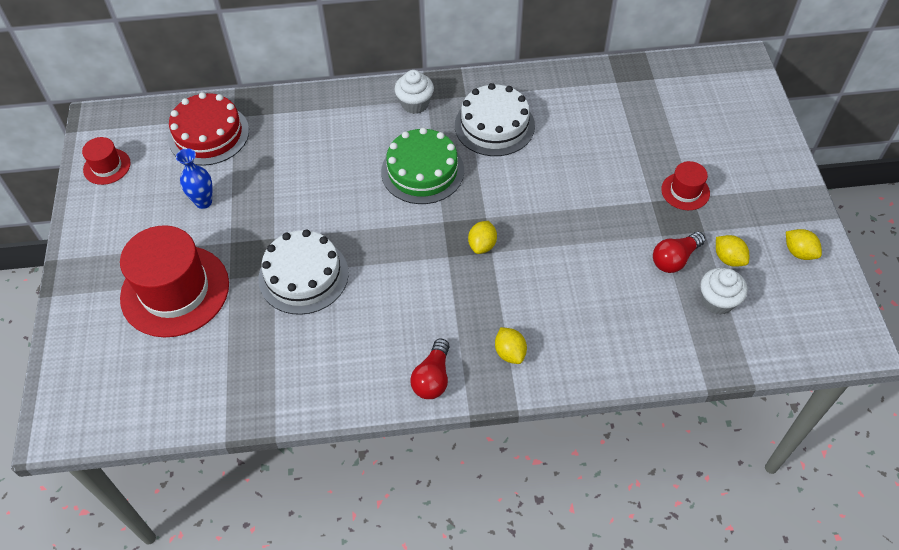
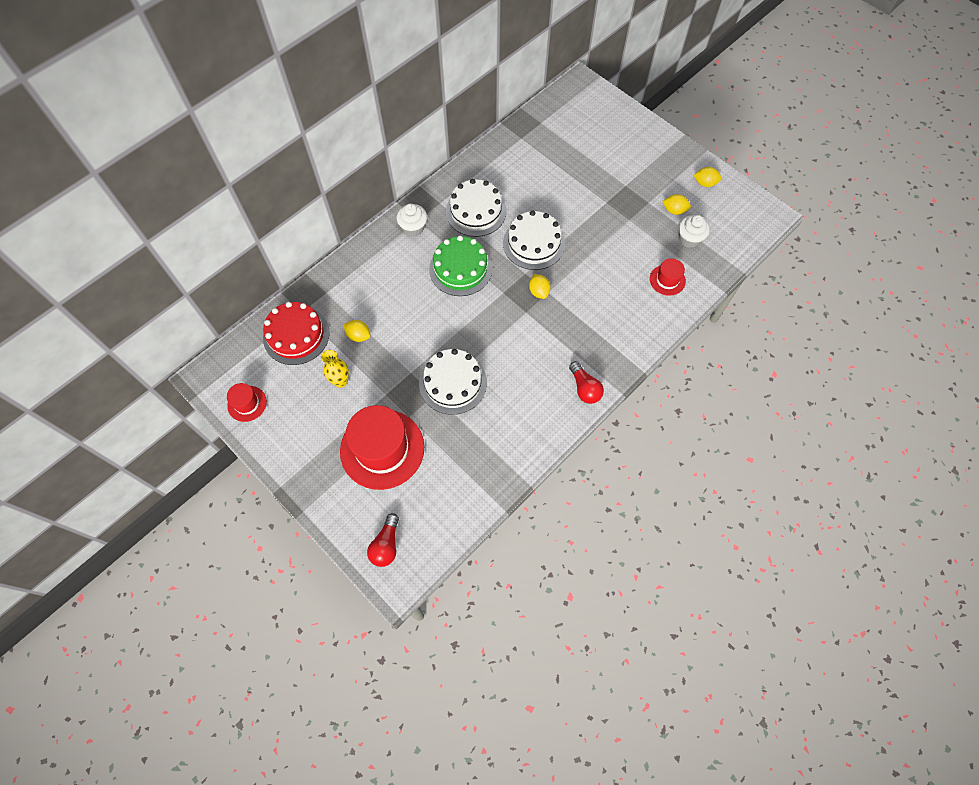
camera: 40 degrees left, 10 degrees up
(203, 202) = (341, 381): blue vase -> yellow vase
(510, 352) = (611, 344): yellow lemon -> yellow lemon (358, 335)
(525, 193) = (533, 243): none -> white cake
(675, 259) = (648, 229): red light bulb -> red light bulb (386, 545)
(685, 191) = (619, 184): red hat -> red hat (667, 280)

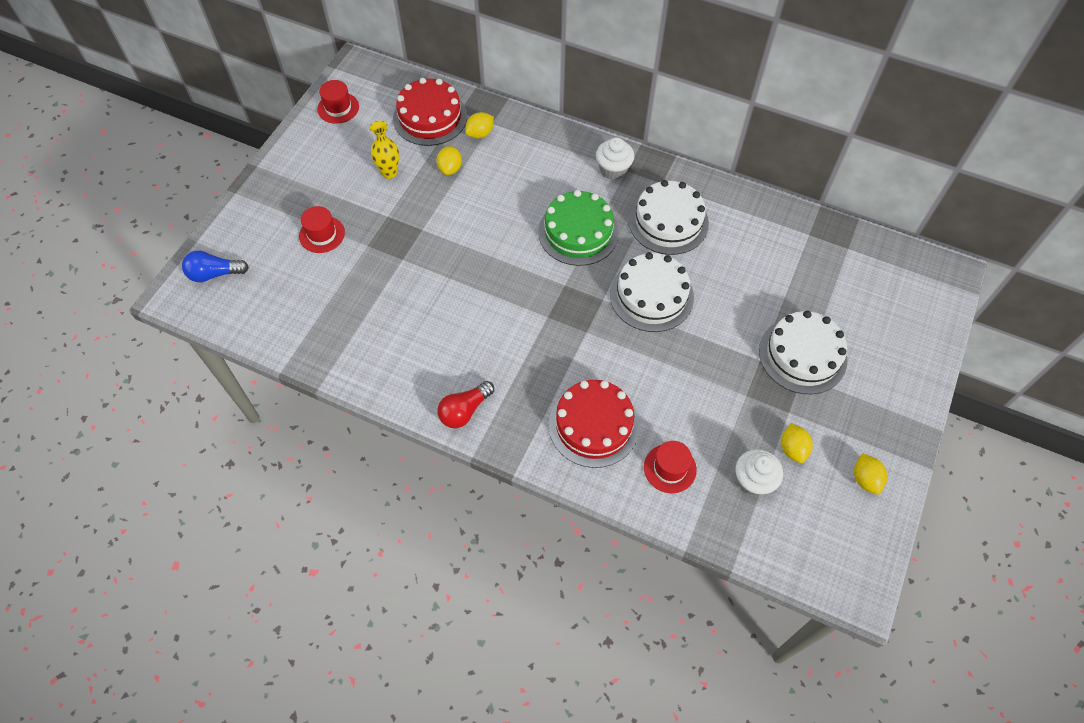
camera: 70 degrees right, 5 degrees down
(382, 449) = (322, 234): red hat -> red hat, size x0.48
(386, 545) = (214, 274): red light bulb -> blue light bulb
(453, 383) = (423, 272): white cake -> white cake (802, 355)
(539, 291) = (582, 322): yellow lemon -> yellow lemon (480, 134)
(622, 312) = (593, 425): none -> red cake

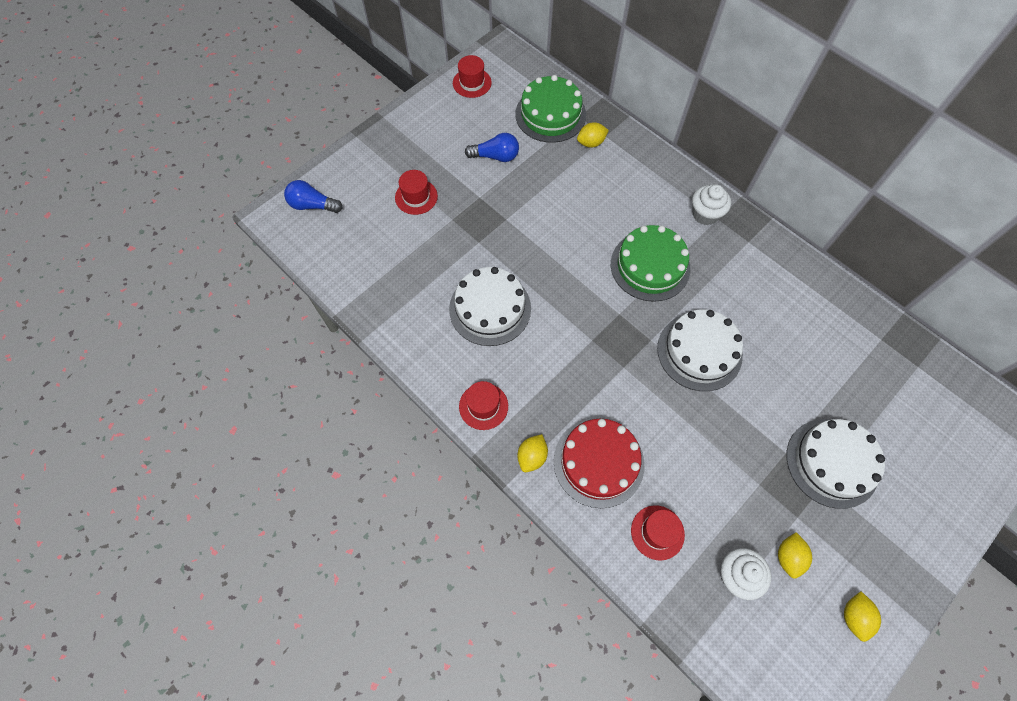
camera: 20 degrees right, 5 degrees up
(389, 172) = (495, 156): yellow vase -> blue light bulb
(430, 117) = (550, 114): red cake -> green cake
(450, 168) = (551, 168): yellow lemon -> yellow lemon (532, 457)
(464, 411) = (483, 406): red light bulb -> red hat
(668, 222) = (741, 282): white cake -> white cake (490, 308)

